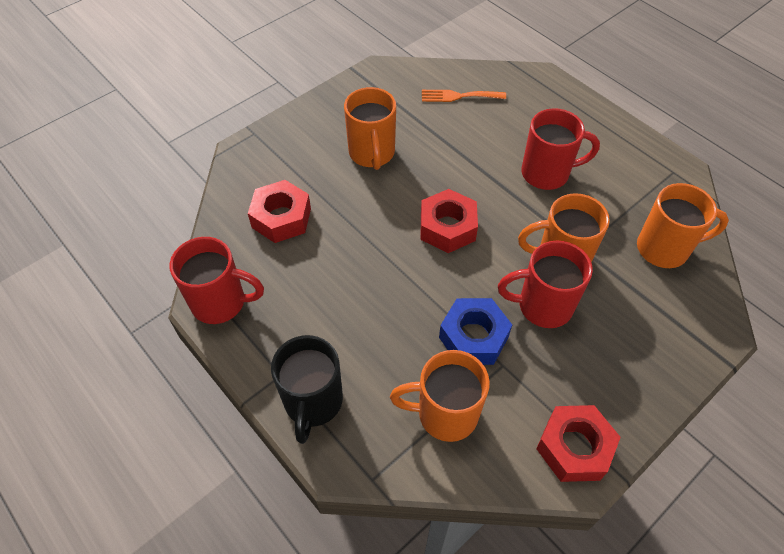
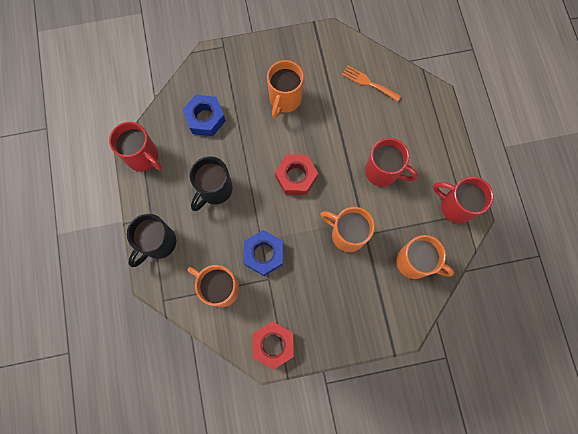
camera: 30 degrees right, 20 degrees up
(281, 218) = (205, 118): red nut -> blue nut
(350, 294) = (214, 190): none -> black mug
(542, 306) = (315, 257): red mug -> red mug (455, 206)

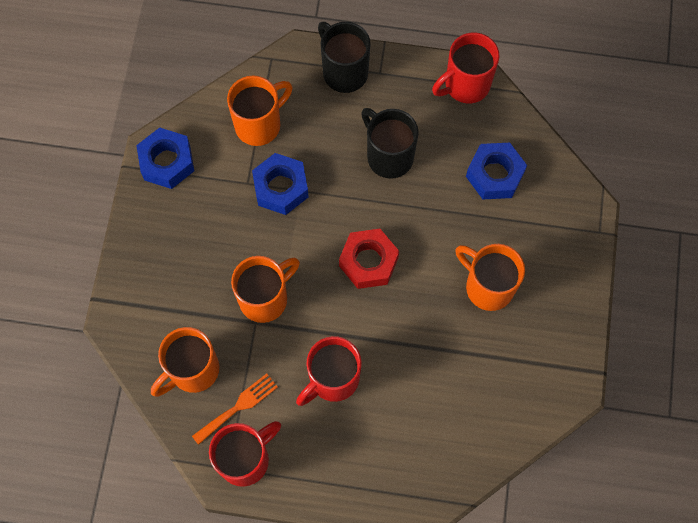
camera: 110 degrees right, 5 degrees down
(273, 344) = (167, 162): red nut -> blue nut
(368, 83) = (475, 413): orange fork -> orange fork (238, 406)

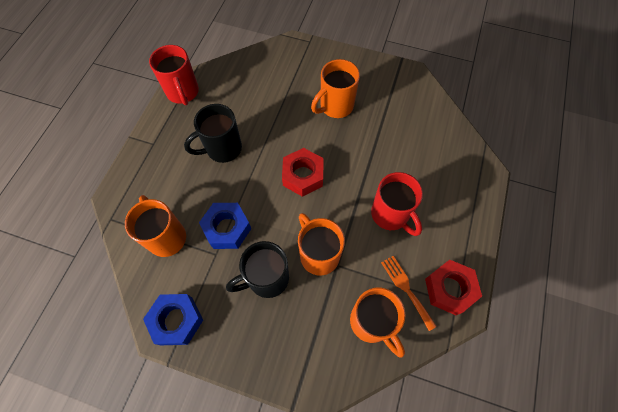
camera: 80 degrees left, 5 degrees down
(246, 459) = (449, 289): red mug -> red nut
(344, 71) = (143, 167): black mug -> black mug (266, 279)
(494, 175) = (255, 88): blue nut -> none

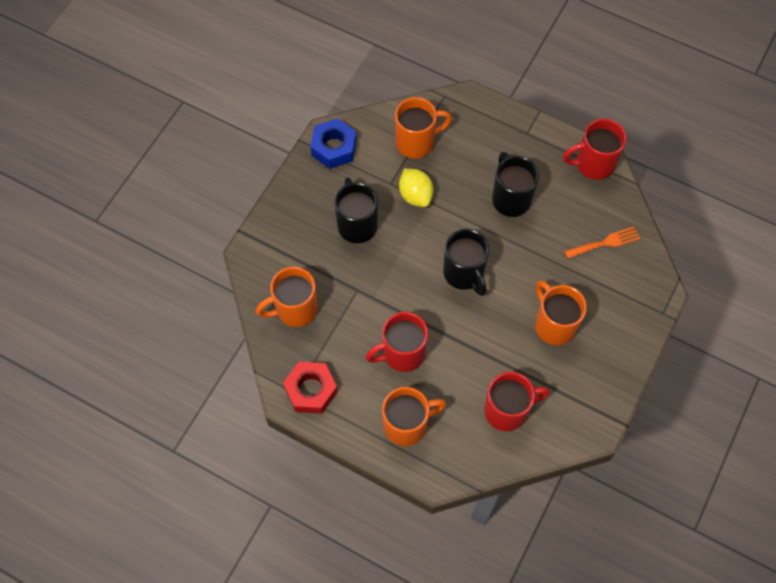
camera: 100 degrees right, 0 degrees up
(227, 228) = (415, 195): blue nut -> yellow lemon
(303, 176) = (464, 274): red nut -> black mug
(318, 254) = (372, 274): orange mug -> orange mug (407, 425)
(406, 289) = (320, 349): orange fork -> orange fork (605, 243)
(416, 130) = (507, 410): none -> red mug

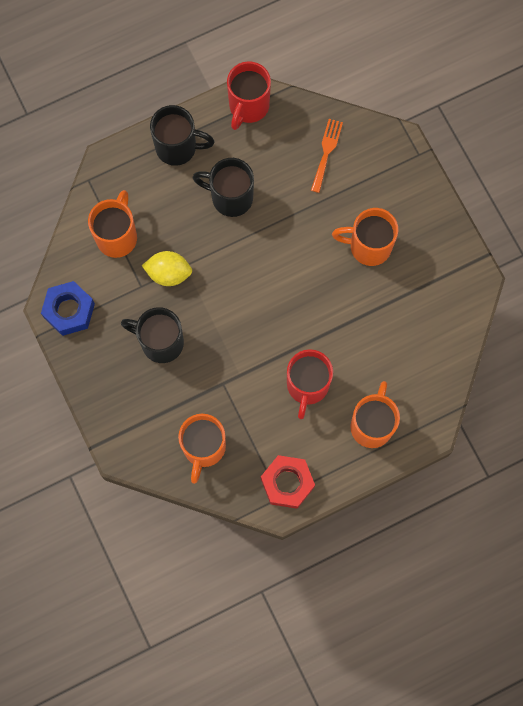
camera: 55 degrees left, 10 degrees up
(464, 274) = (272, 285): black mug -> black mug (178, 147)
(507, 410) = (415, 336): red mug -> none

